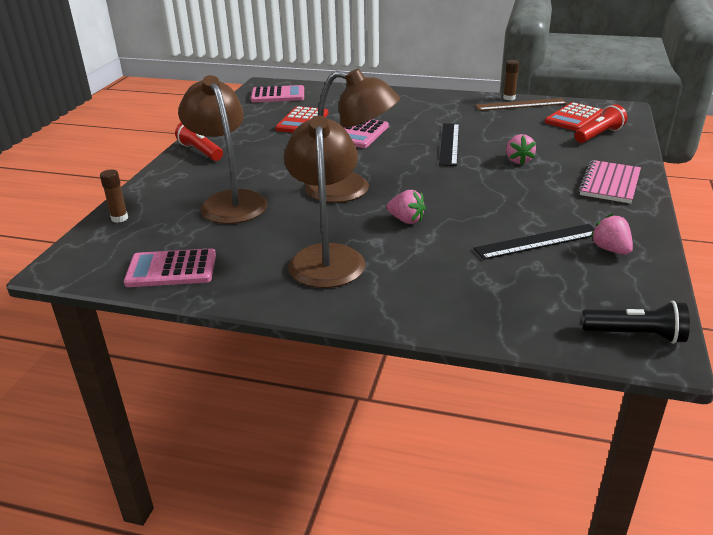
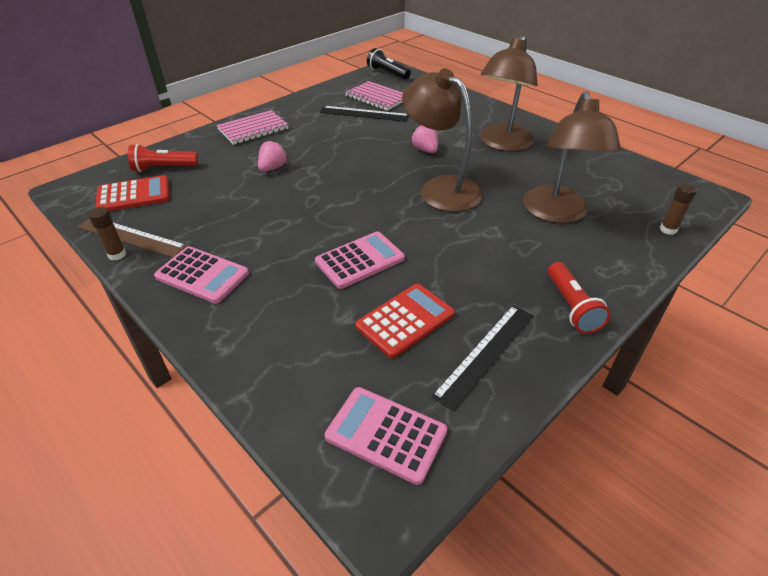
camera: 150 degrees left, 10 degrees up
(171, 269) = (616, 168): pink calculator -> pink calculator (202, 275)
(449, 144) = (294, 208): black ruler -> black ruler (485, 353)
(565, 273) = (377, 97): none -> pink notebook
(610, 249) = (334, 99): pink strawberry -> none

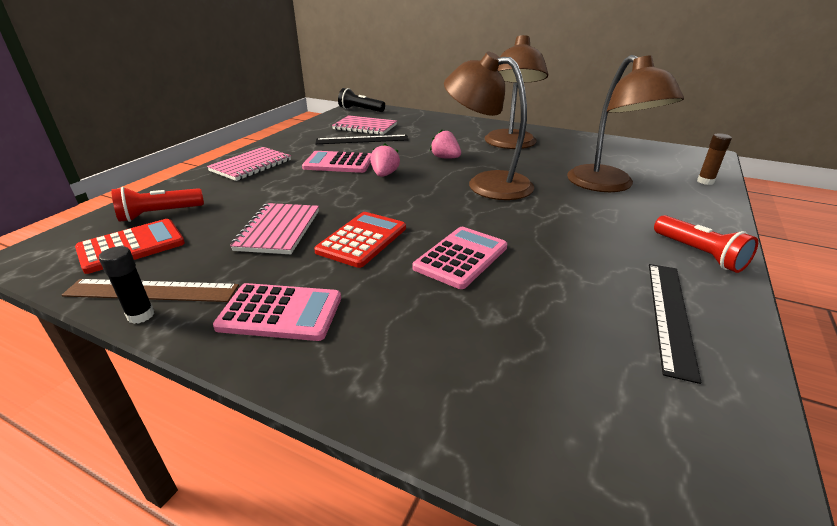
camera: 20 degrees left, 10 degrees down
(117, 254) = (141, 315): brown glue stick -> black glue stick
(239, 202) = (278, 230): none -> pink notebook
(273, 168) = (297, 194): pink strawberry -> pink strawberry (384, 175)
(386, 434) = (656, 436): pink calculator -> pink calculator (338, 163)
(405, 320) = (560, 303): red calculator -> red calculator (362, 240)

